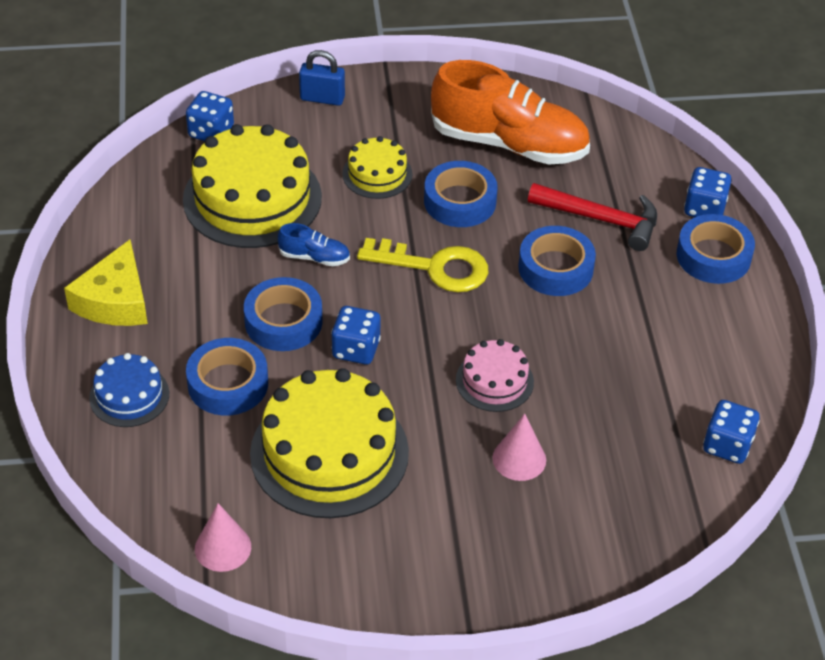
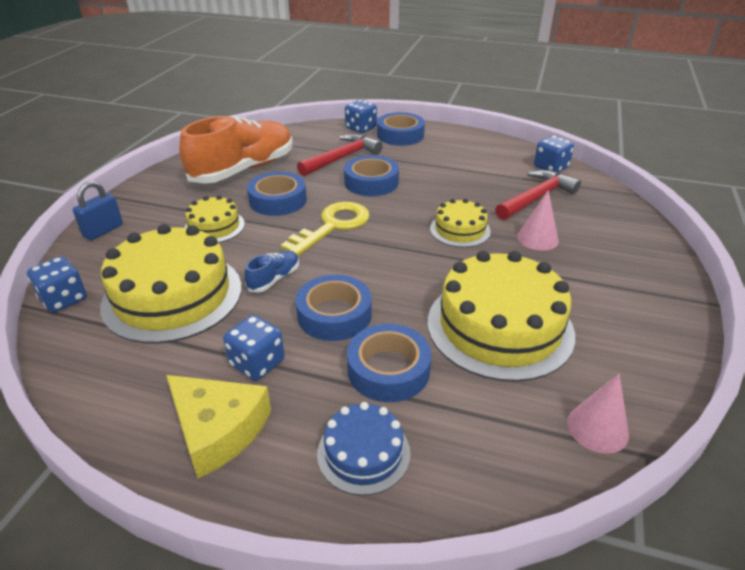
camera: 65 degrees left, 10 degrees down
(356, 349) = (391, 283): blue dice -> blue dice (257, 363)
(494, 381) = (460, 230): pink cake -> yellow cake
(623, 442) = (536, 198): none -> red hammer

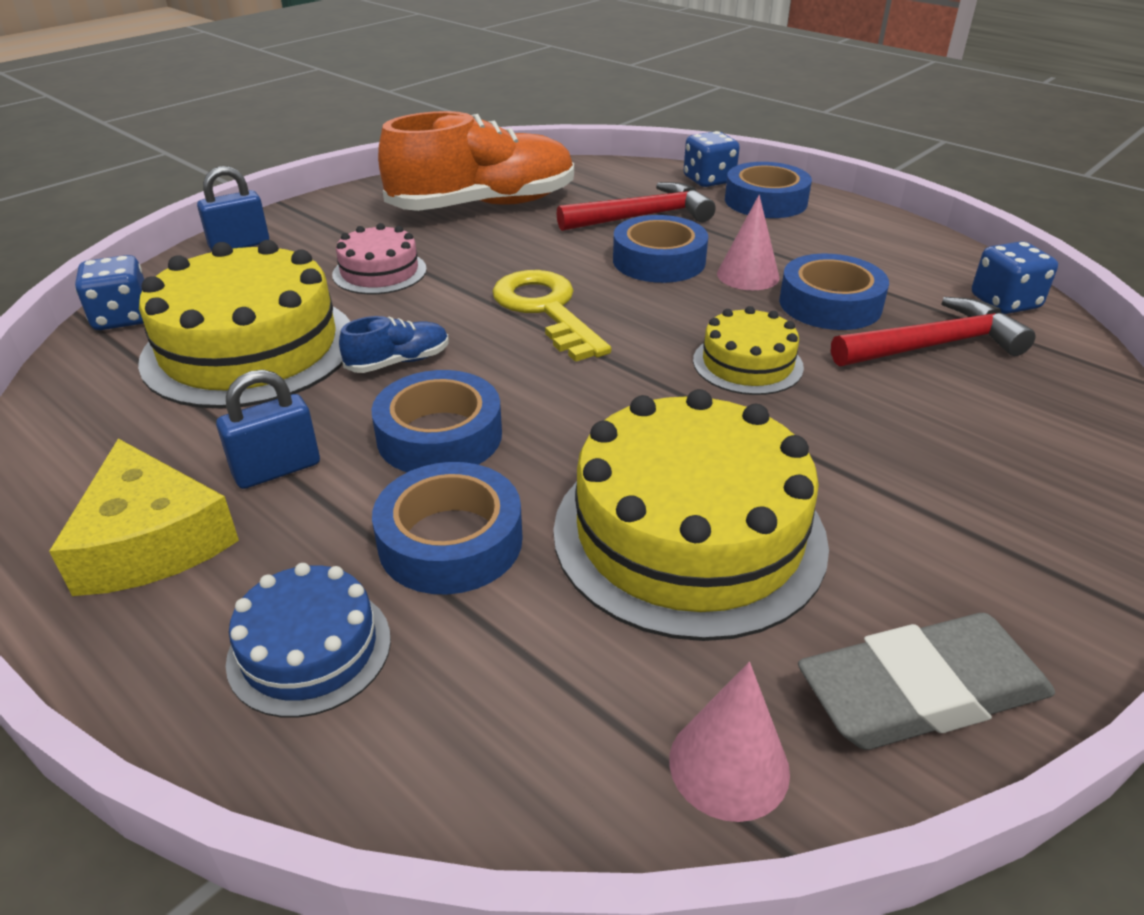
camera: 25 degrees right, 0 degrees up
(214, 226) = (379, 272): yellow cake -> pink cake
(257, 363) = (277, 469): blue dice -> blue padlock
(278, 200) = (496, 256): blue tape -> blue tape (830, 304)
(333, 226) = (546, 310): yellow key -> yellow key turned 90 degrees counterclockwise
(537, 238) = (880, 412): pink cone -> pink cone (748, 275)
(646, 365) = (921, 692): none -> grey eraser

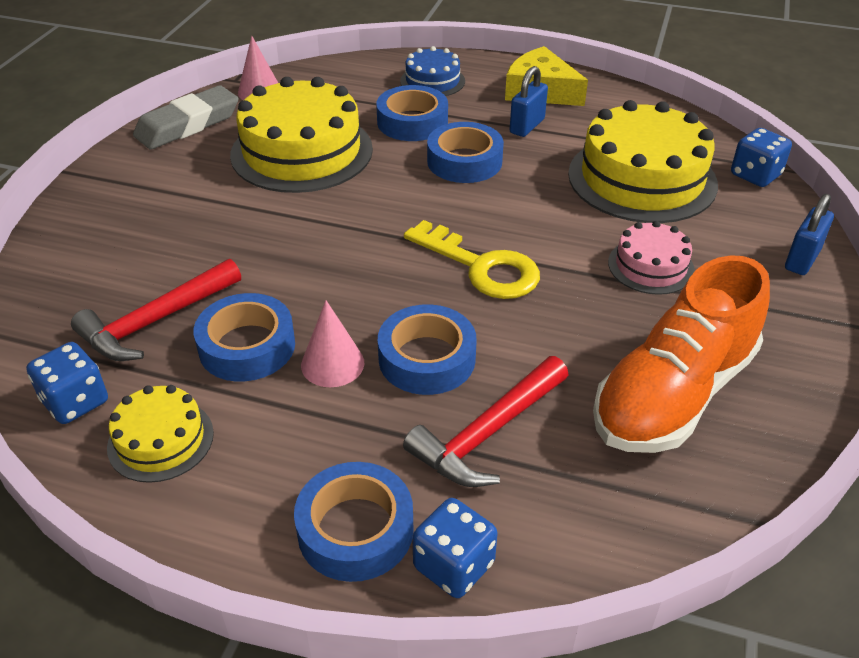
camera: 155 degrees right, 5 degrees up
(398, 362) = (538, 195): blue shoe -> none
(747, 364) = (302, 261): yellow cake -> yellow cake (160, 440)

